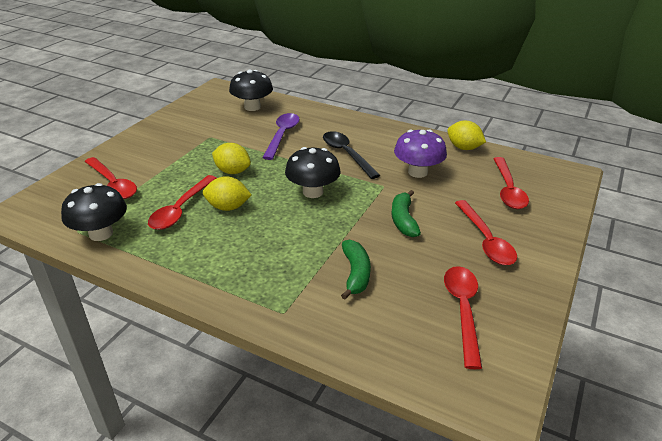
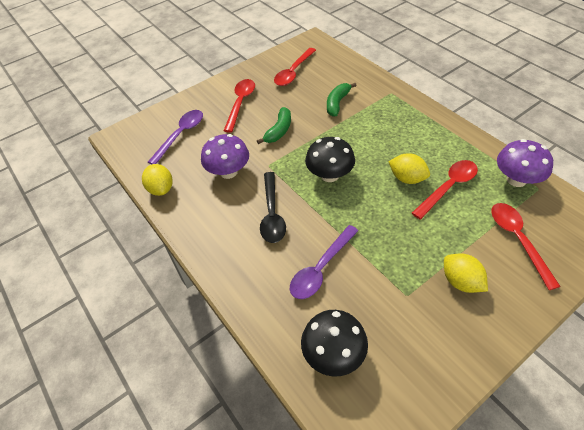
camera: 150 degrees left, 15 degrees up
(101, 233) = (516, 180): black mushroom -> purple mushroom
(232, 171) = (393, 223): yellow lemon -> yellow lemon (461, 282)
(508, 189) = (181, 135): red spoon -> purple spoon

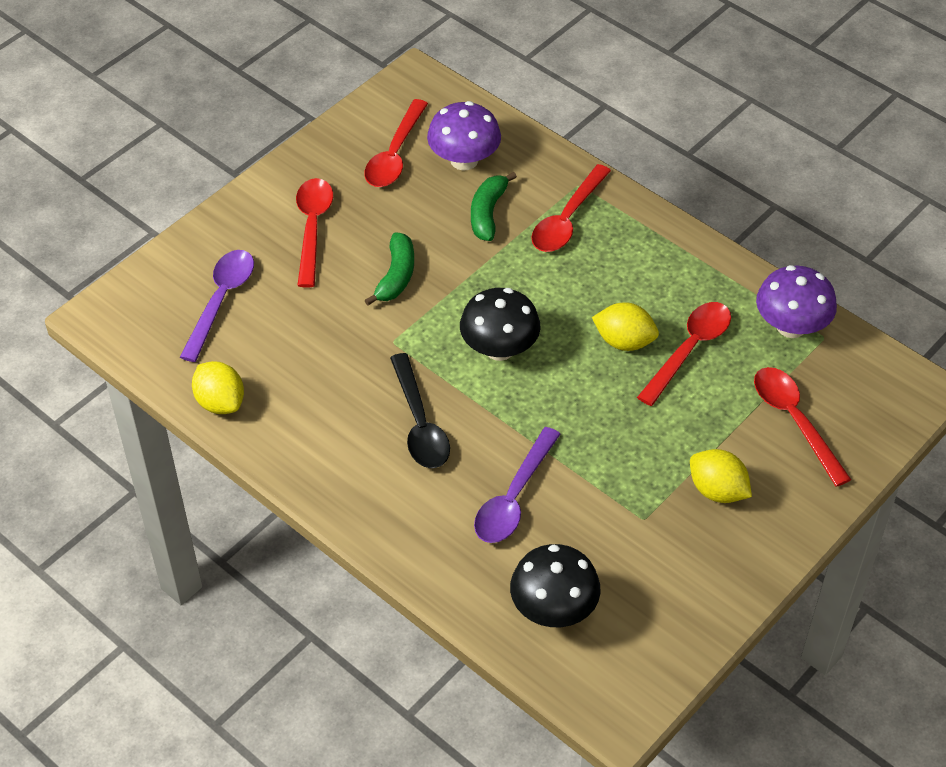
camera: 15 degrees left, 0 degrees up
(228, 172) = (328, 360): purple mushroom -> purple mushroom (464, 160)
(382, 109) = (567, 219): none -> red spoon

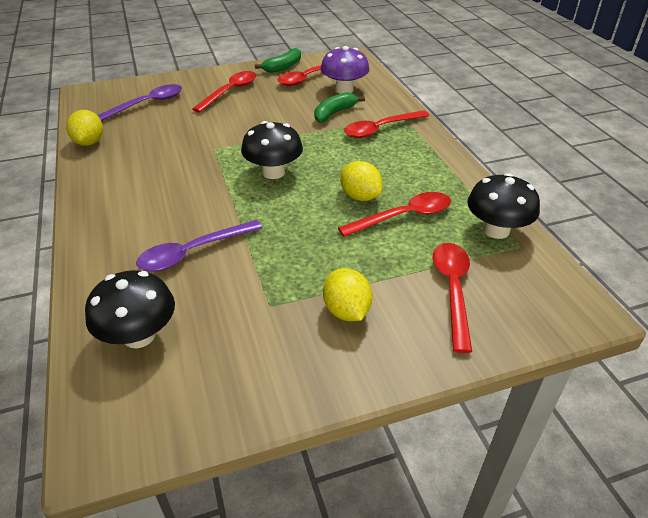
camera: 30 degrees right, 10 degrees down
(396, 276) = (251, 122): green banana -> green banana (283, 67)
(419, 423) = (182, 190): black spoon -> none
(791, 326) = (496, 230): purple mushroom -> black mushroom

